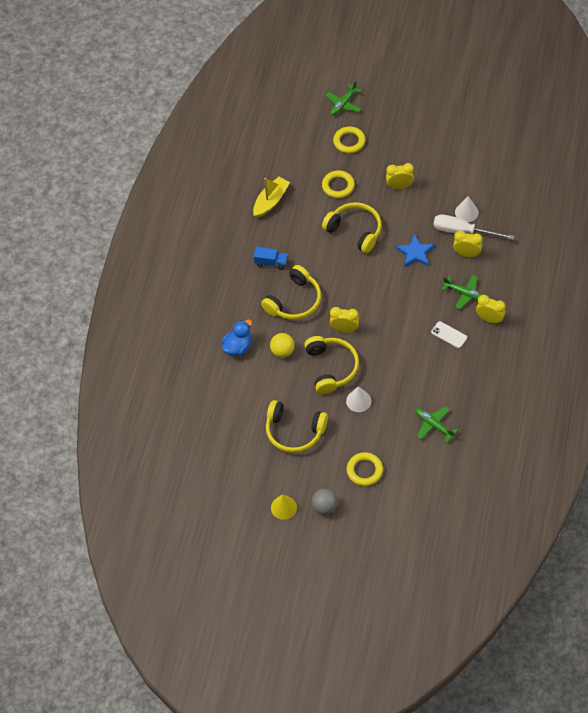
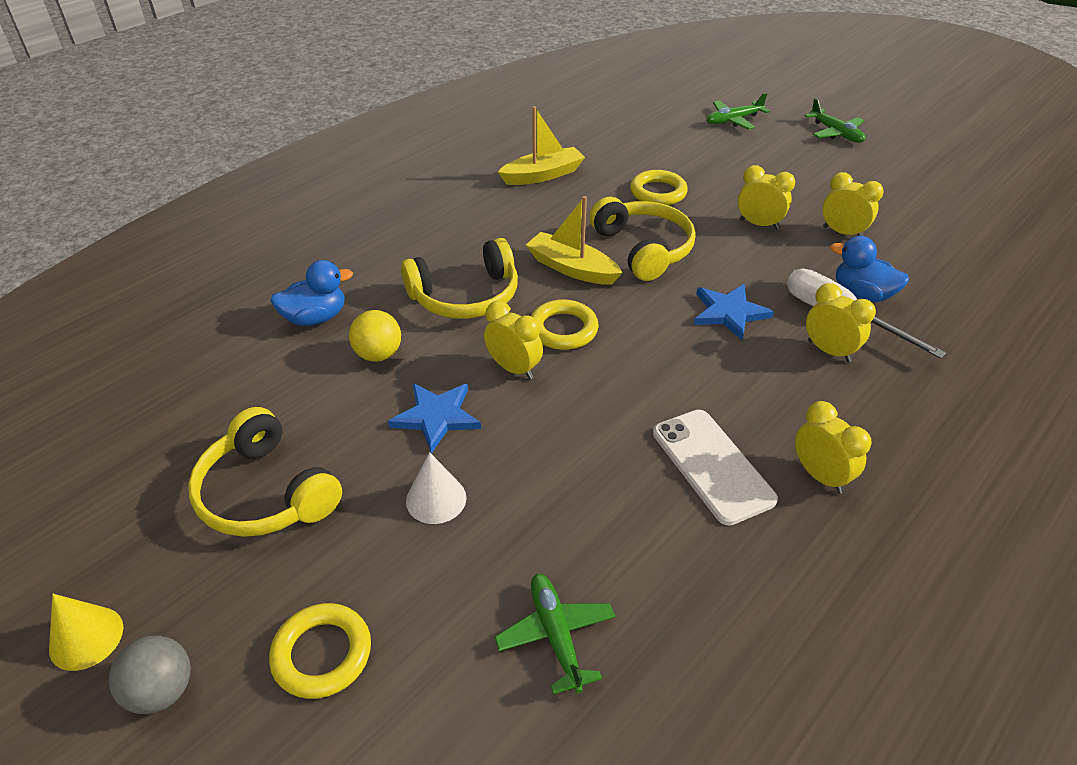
camera: 25 degrees right, 15 degrees down
(271, 263) = (476, 237): blue truck -> none
(330, 260) = (572, 268): none -> yellow boat
(331, 368) = (436, 417): yellow headphones -> blue star
(349, 142) = (713, 155): yellow ring -> yellow ring (563, 329)
(441, 173) = (842, 232): none -> yellow clock
(449, 335) = (712, 466): white phone -> white phone, size x1.69
(465, 294) = (789, 410): green plane -> green plane (835, 133)
(466, 212) = (862, 294): white cone -> blue duck

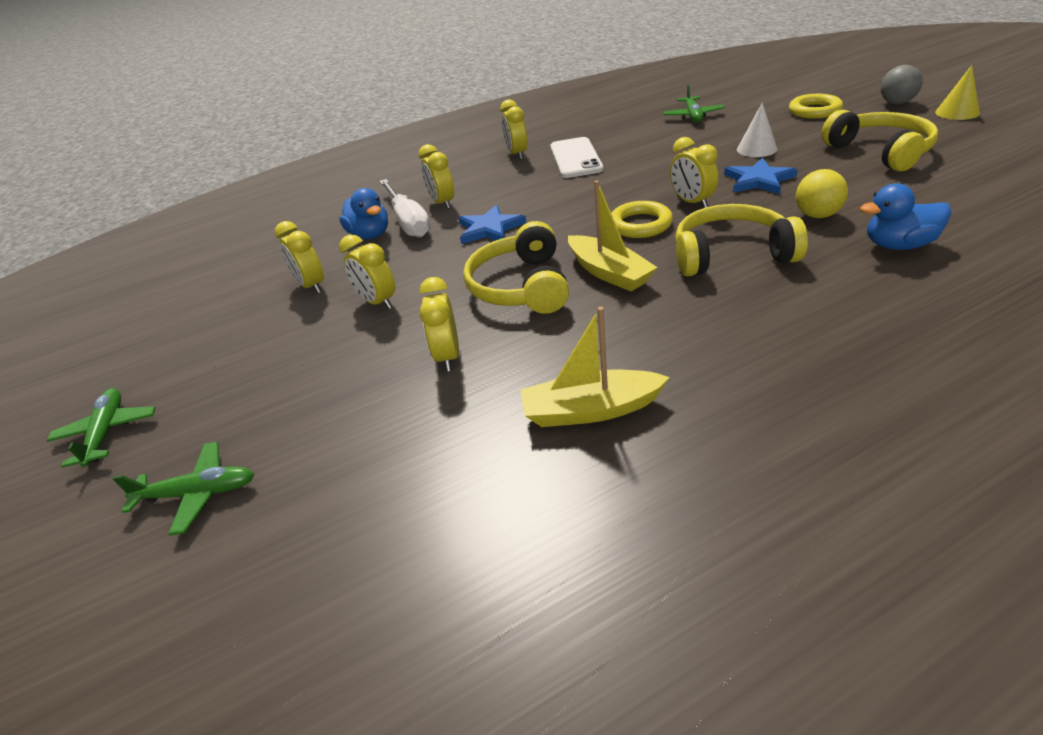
camera: 155 degrees left, 5 degrees down
(658, 192) = (448, 356): yellow ring -> yellow clock

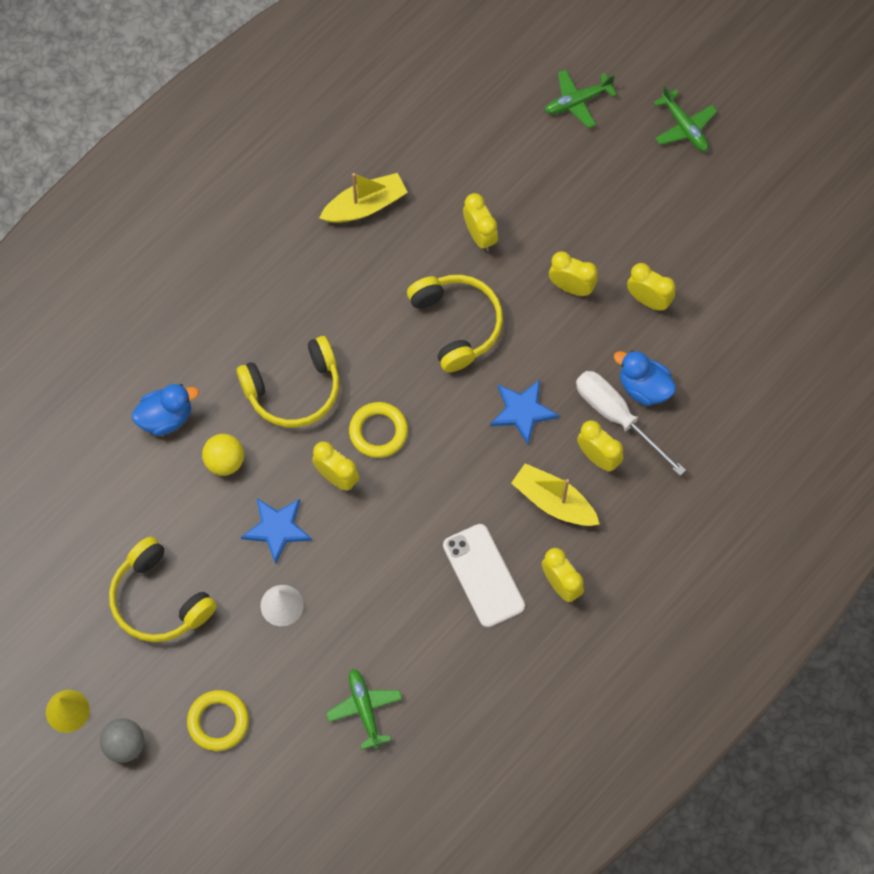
camera: 155 degrees right, 30 degrees up
(609, 272) = (389, 352): yellow boat -> yellow boat (554, 502)

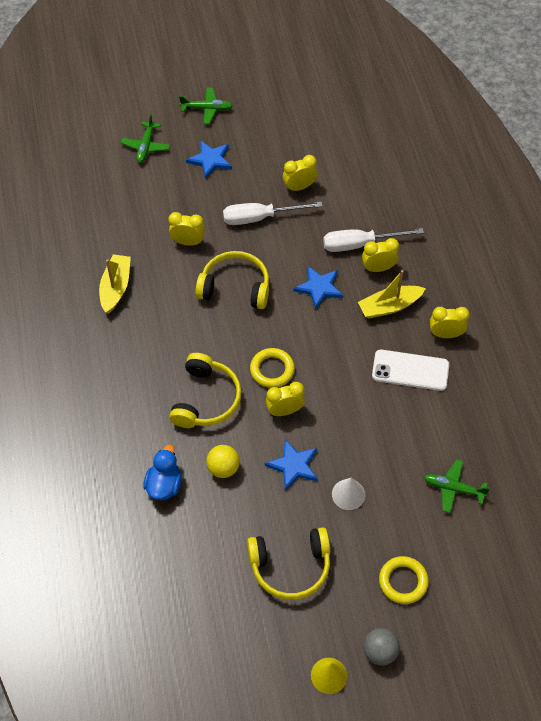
camera: 55 degrees left, 10 degrees down
(571, 287) = (260, 218): yellow clock -> white screwdriver
(612, 181) = (210, 160): none -> blue star
(644, 387) = (352, 221): blue duck -> none

